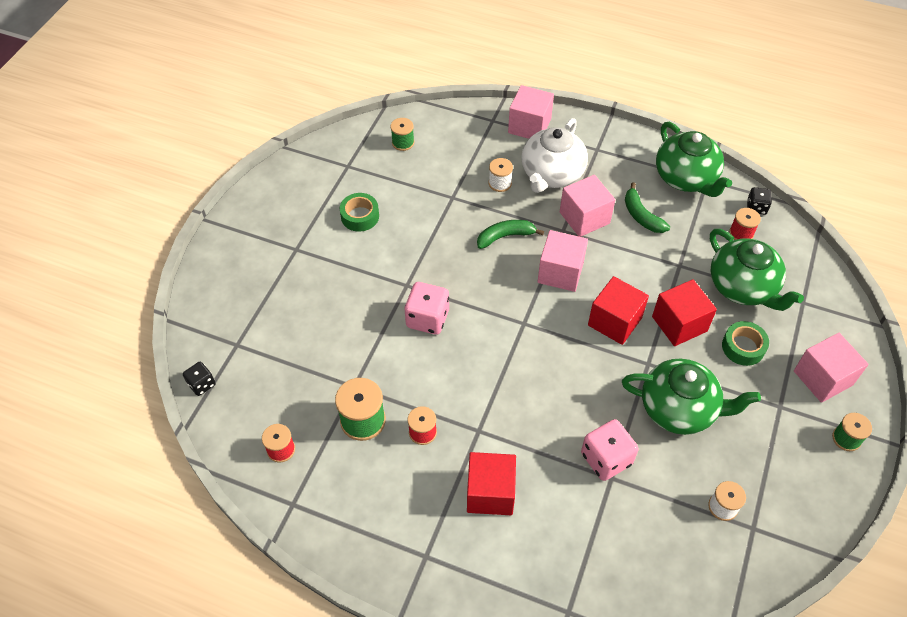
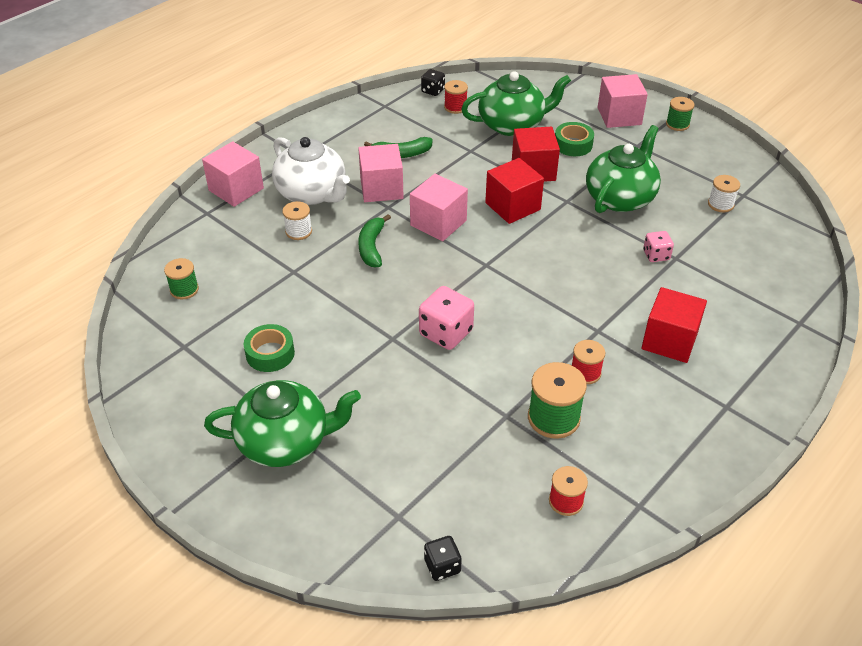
camera: 70 degrees left, 10 degrees down
(606, 459) = (656, 255): pink dice -> pink dice, size x0.58
(686, 178) = (375, 116): green teapot -> green teapot (285, 441)

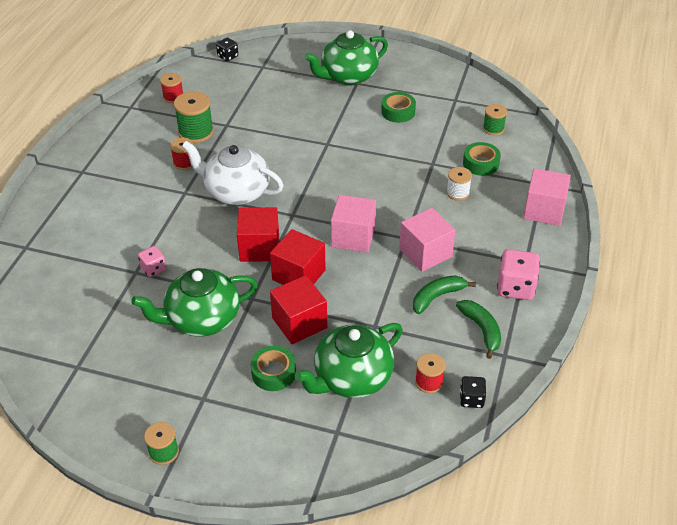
camera: 155 degrees right, 0 degrees up
(243, 253) = (481, 163): none -> green tape
(312, 193) = (479, 228): white teapot -> white teapot (236, 192)
(371, 247) = (391, 199): green banana -> green banana (481, 329)
(446, 333) = (293, 158): pink dice -> pink dice (515, 287)
(619, 116) = (237, 439): pink cube -> none
(620, 198) = (202, 319): green teapot -> green teapot turned 60 degrees clockwise
(669, 340) = (129, 201): red cube -> red cube (259, 248)
(720, 204) = (100, 346): white spool -> none

